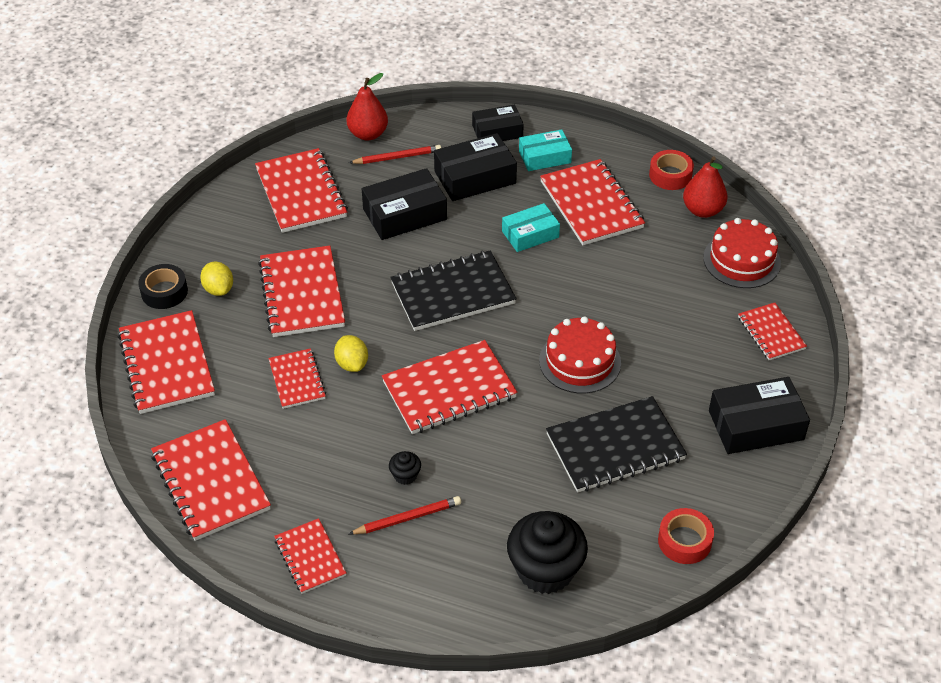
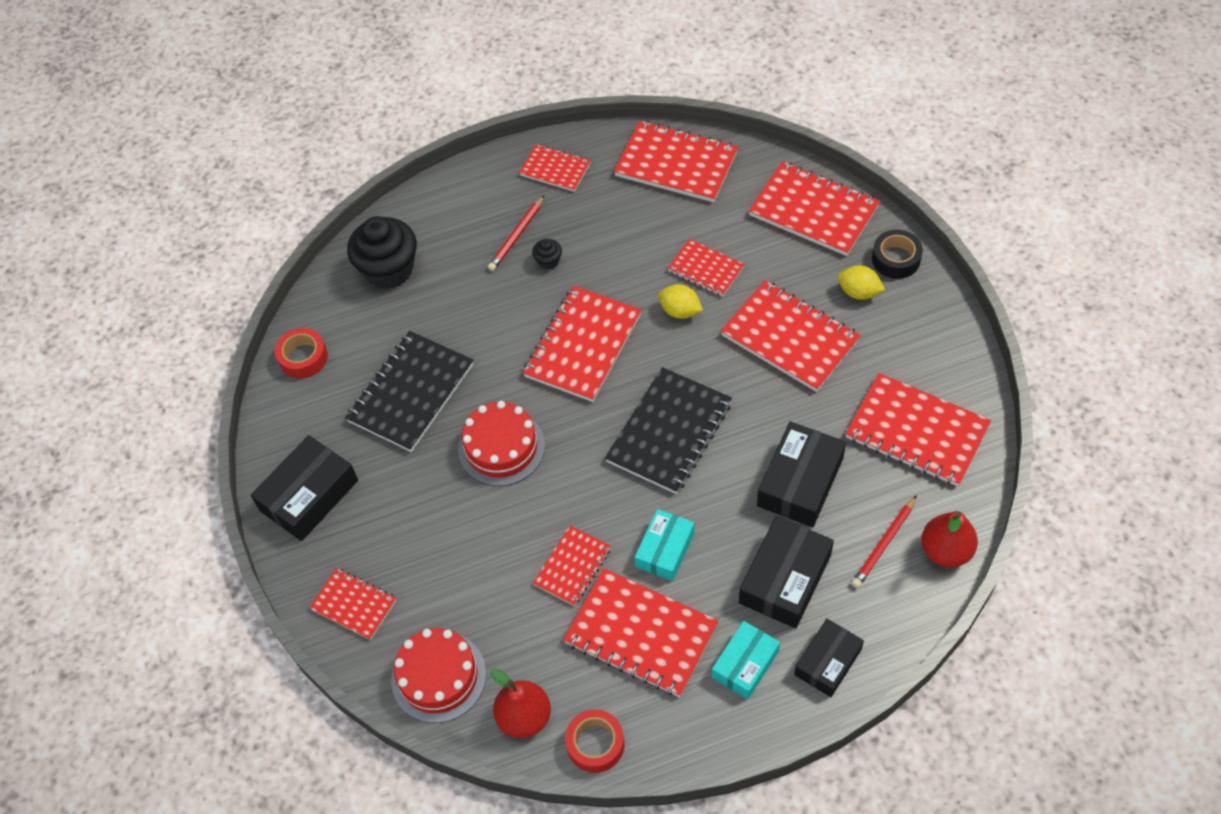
camera: 145 degrees right, 10 degrees up
(599, 262) = (572, 567): none -> red notebook

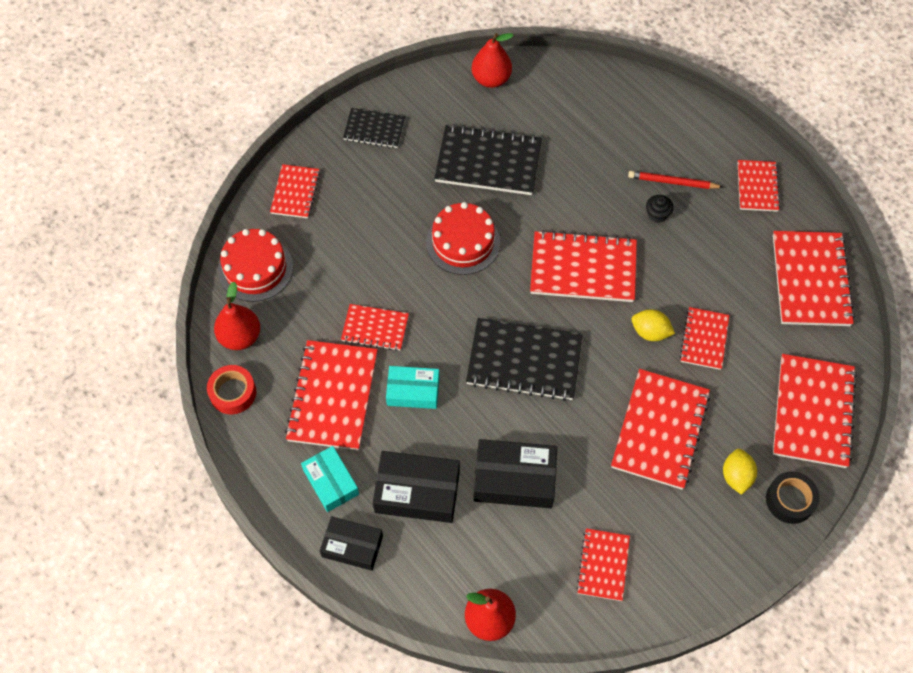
camera: 65 degrees right, 5 degrees up
(303, 358) = (491, 79): red tape -> red pear
(309, 495) = (374, 129): black box -> black notebook
(389, 269) = (597, 104): black cupcake -> none
(680, 311) = (650, 332): yellow lemon -> yellow lemon turned 75 degrees counterclockwise
(745, 664) = (331, 482): turquoise box -> turquoise box turned 45 degrees clockwise
(883, 544) = (478, 564): red pencil -> none
(916, 432) = (603, 565): red notebook -> red notebook, size x0.58

